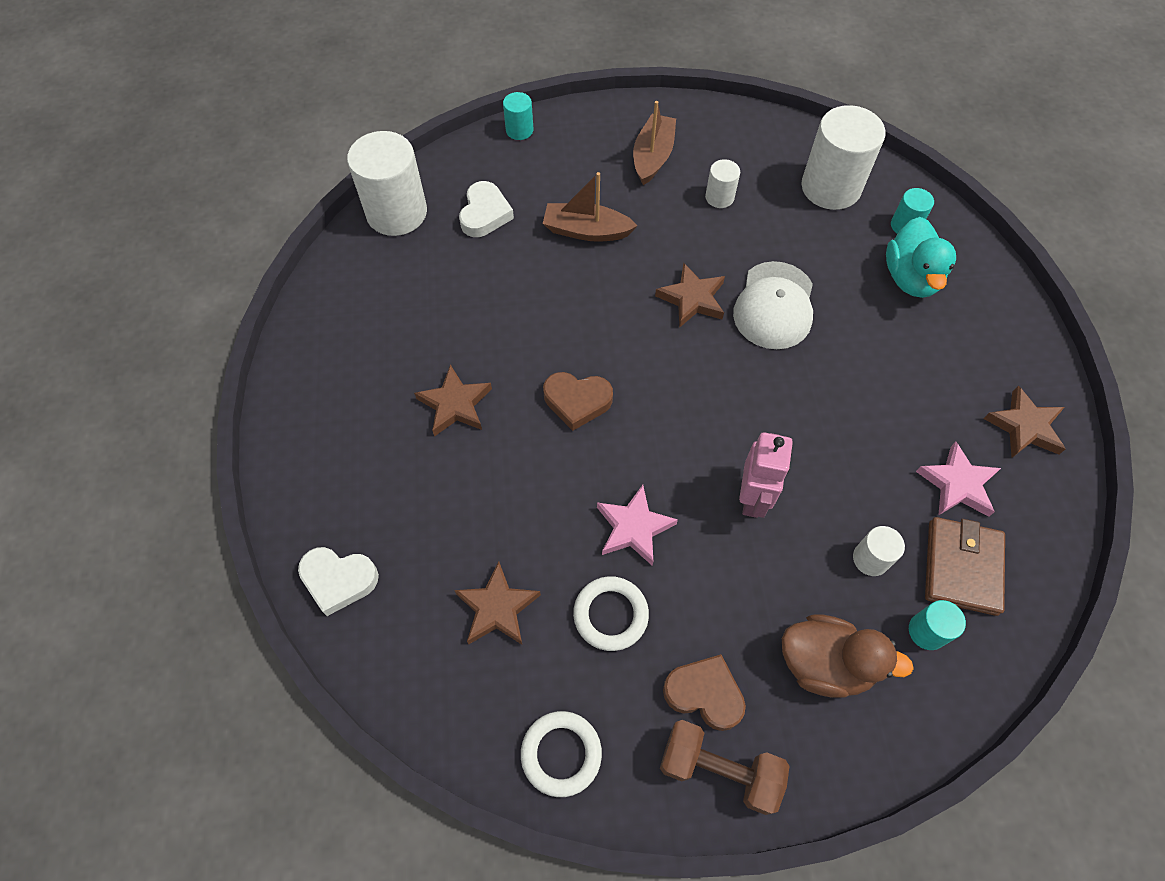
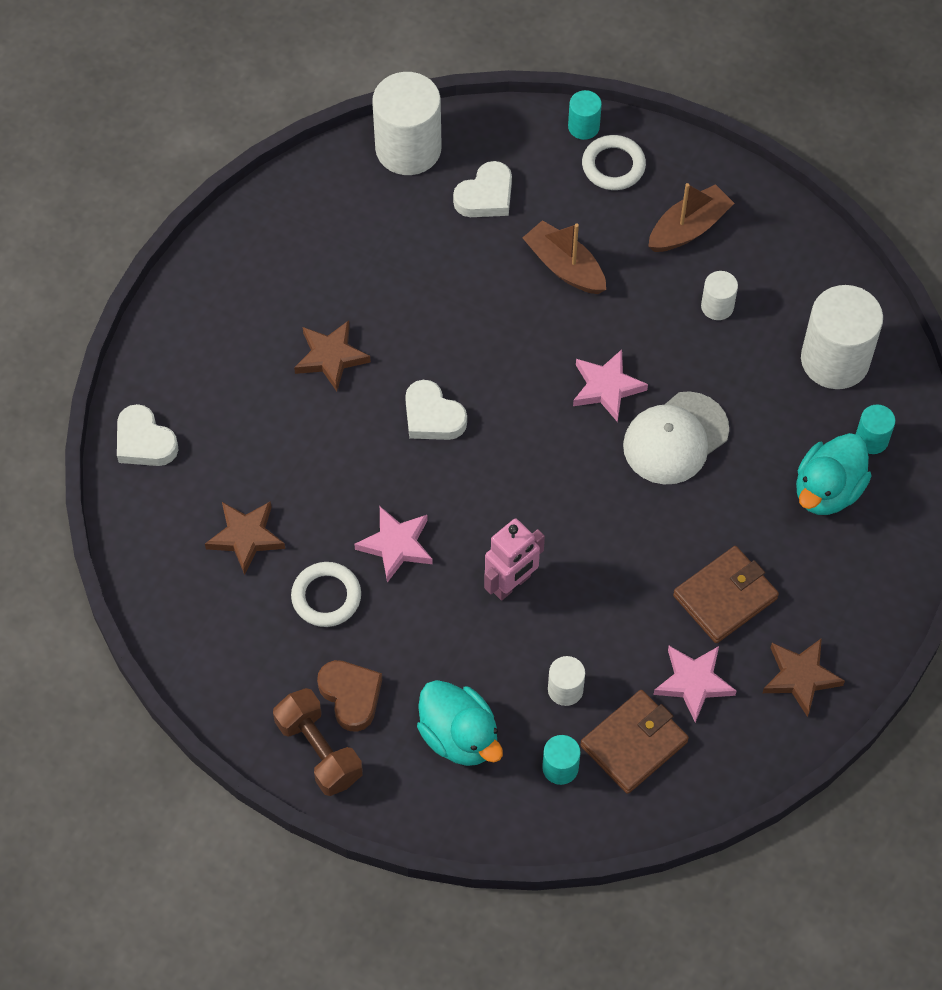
camera: 35 degrees right, 0 degrees up
(561, 754) = (216, 666): white ring -> white ring (613, 166)
(577, 401) = (432, 416): brown heart -> white heart
(692, 299) = (606, 387): brown star -> pink star
(825, 663) = (459, 736): brown duck -> turquoise duck
(916, 401) = (725, 597): none -> brown wallet

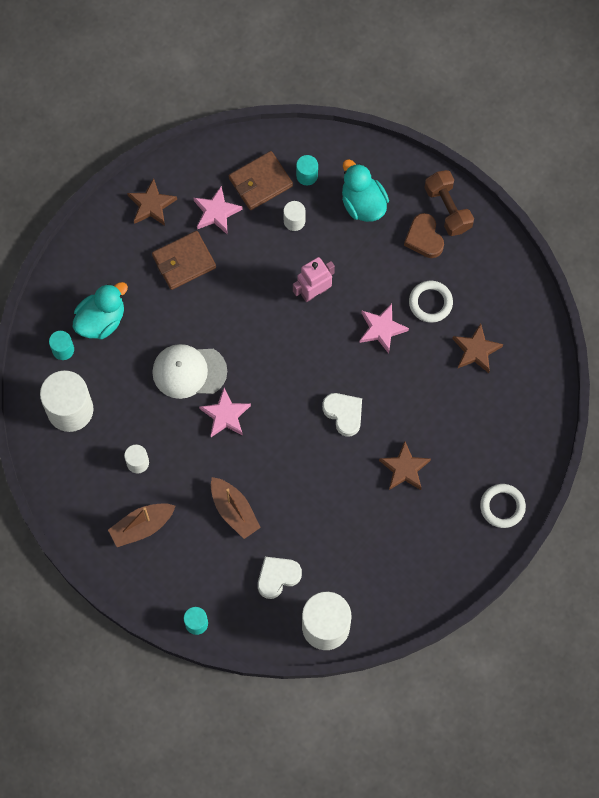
camera: 170 degrees left, 10 degrees up
(144, 441) = (535, 427): white heart -> none
(613, 166) = (182, 586): white ring -> white ring (502, 506)
(675, 438) = (189, 371): white cap -> white cap turned 150 degrees counterclockwise

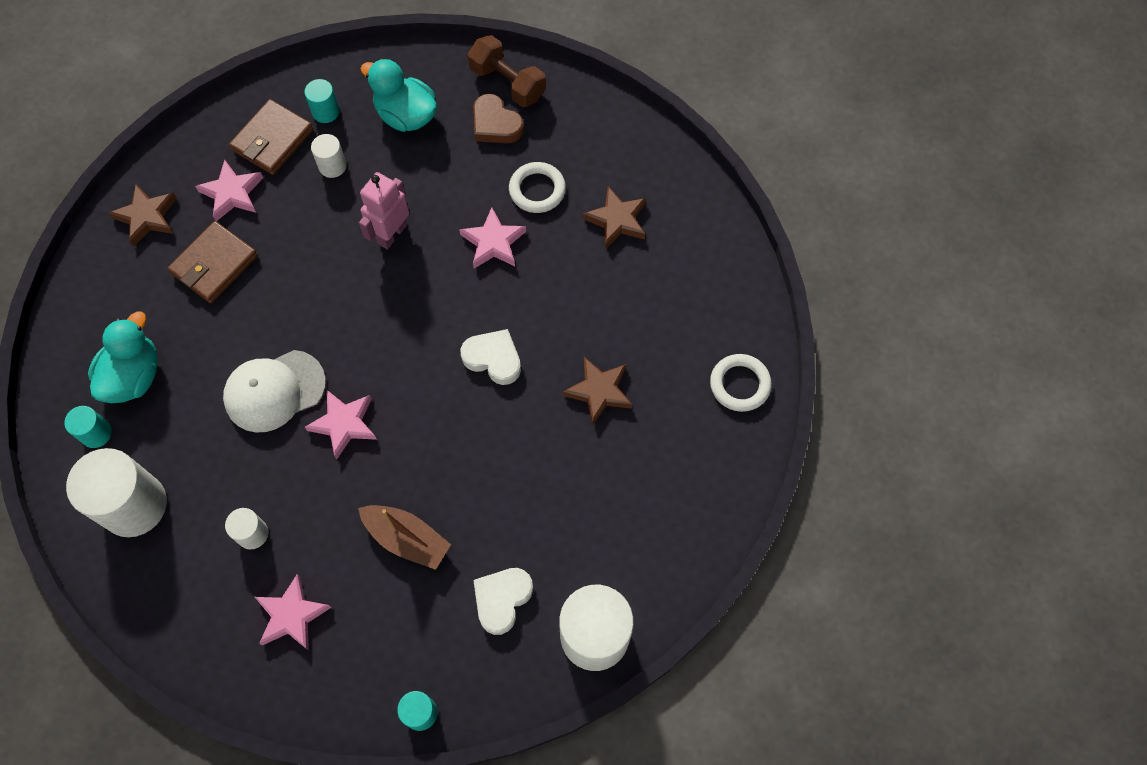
camera: 25 degrees left, 5 degrees down
(142, 526) = (292, 615): brown boat -> pink star

